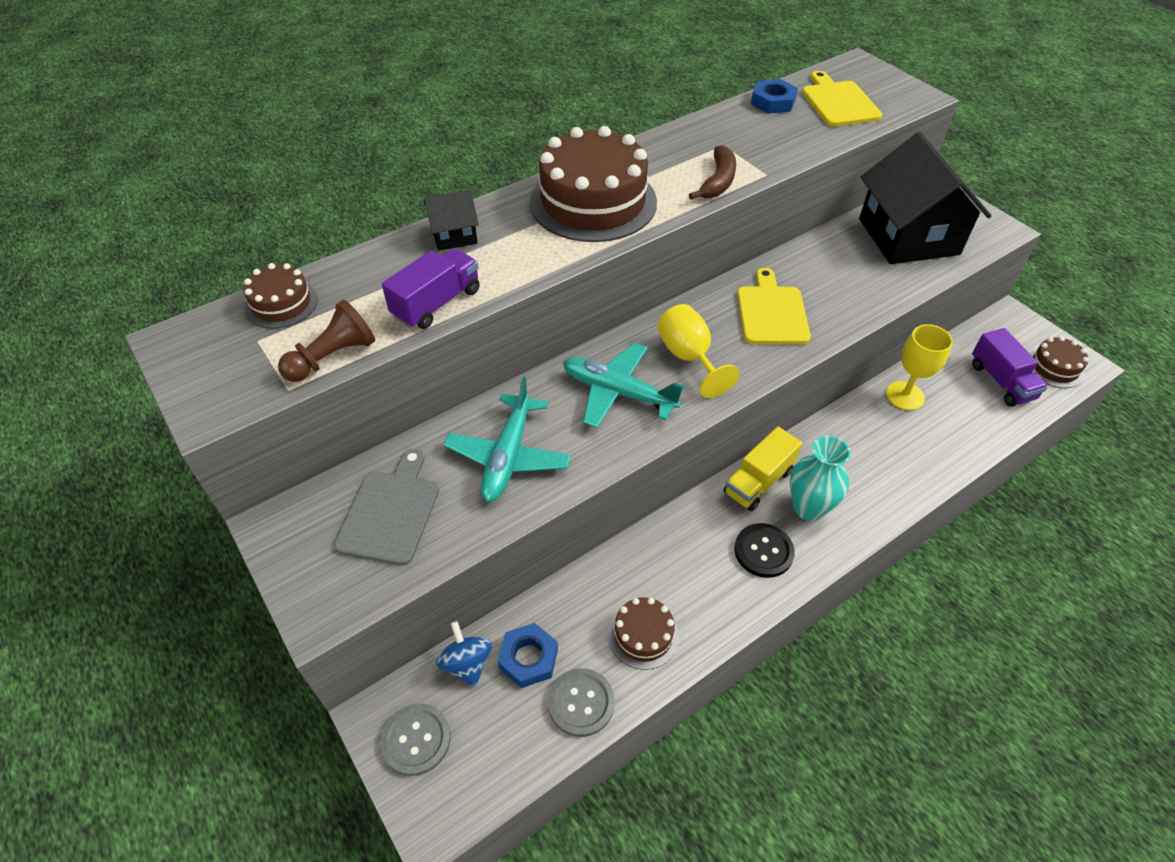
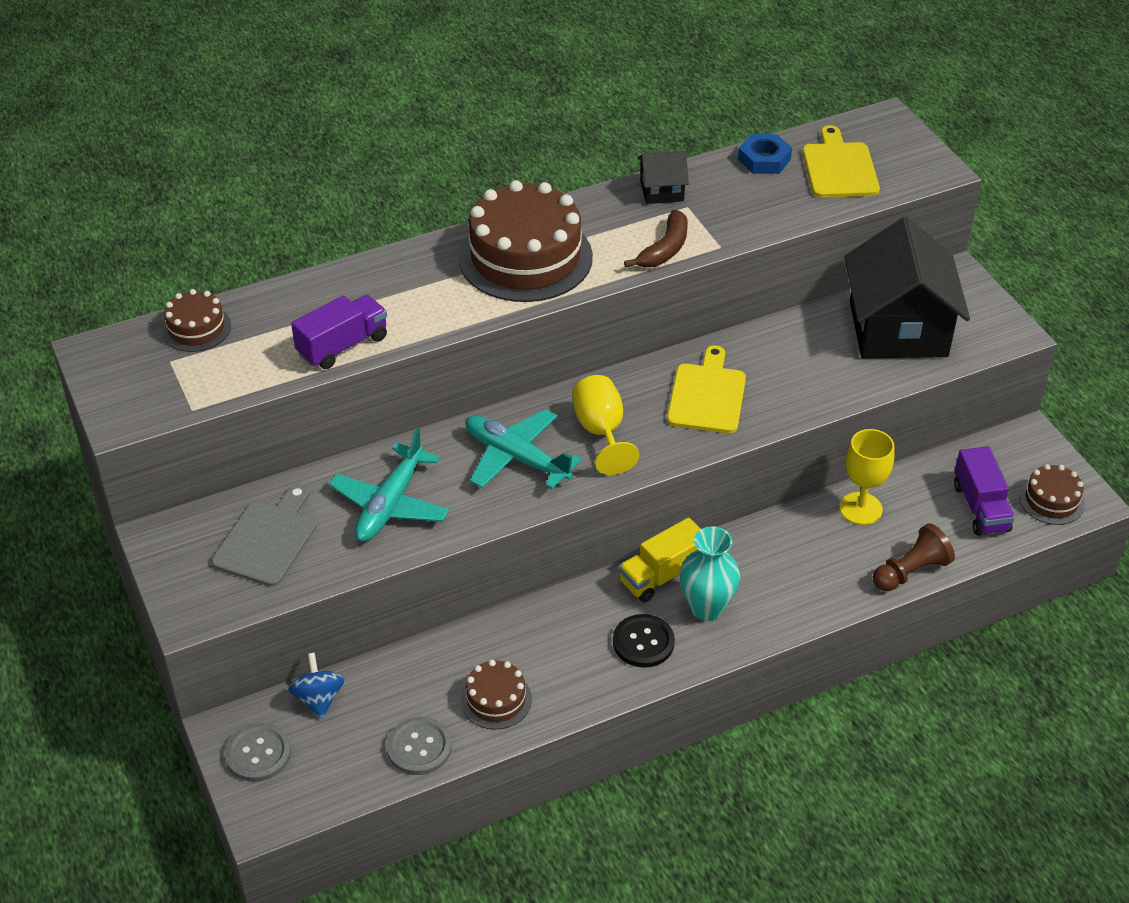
camera: 10 degrees right, 5 degrees down
(333, 357) = (236, 385): brown pawn -> brown pawn (911, 571)
(454, 235) = (374, 277): black house -> black house (662, 190)
(528, 658) = (378, 703): blue nut -> none

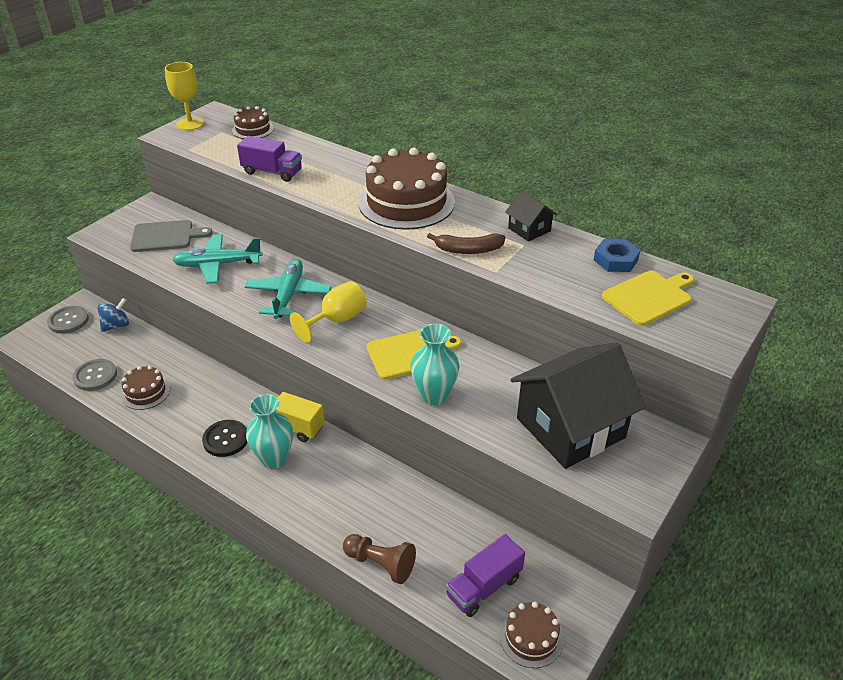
camera: 60 degrees right, 5 degrees down
(788, 403) = (434, 395): none -> turquoise vase
(860, 509) = (426, 509): yellow goblet -> yellow goblet (190, 124)

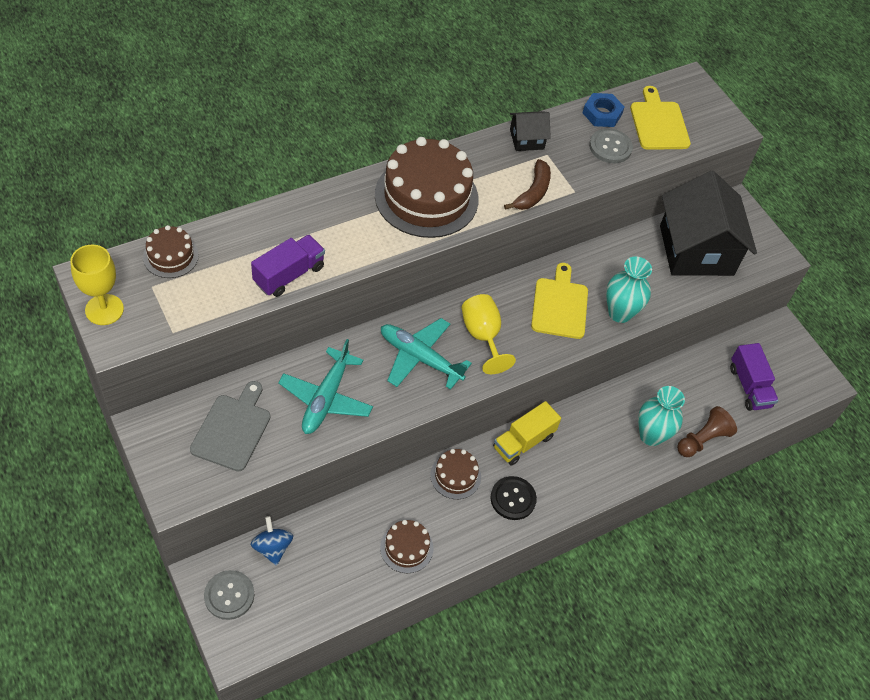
camera: 70 degrees left, 15 degrees up
(95, 376) = (351, 589): grey button -> grey button (610, 147)
(274, 459) = (557, 469): turquoise vase -> turquoise vase (651, 435)
(531, 637) = (799, 381): brown cake -> brown cake (455, 476)

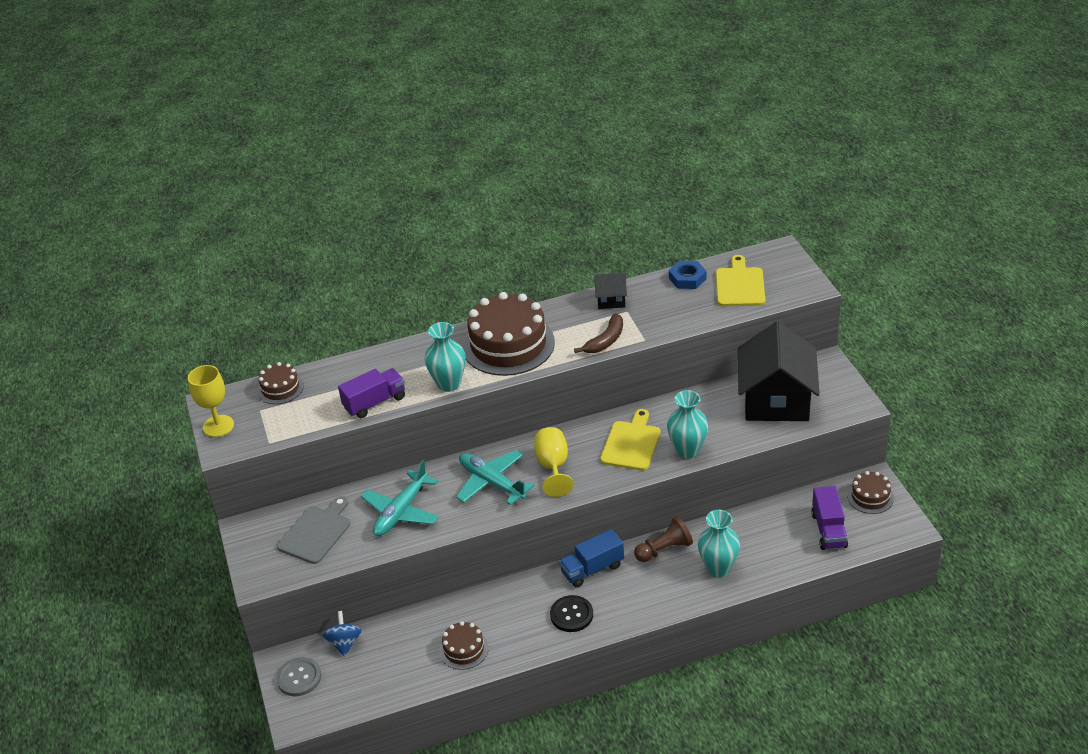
camera: 20 degrees right, 15 degrees down
(370, 249) = (449, 384): none -> turquoise vase
(455, 476) = (522, 594): brown cake -> brown cake (870, 497)
(523, 442) = (592, 569): yellow truck -> blue truck
(610, 147) = (688, 305): grey button -> none
(702, 439) = (769, 573): brown pawn -> brown pawn (664, 549)

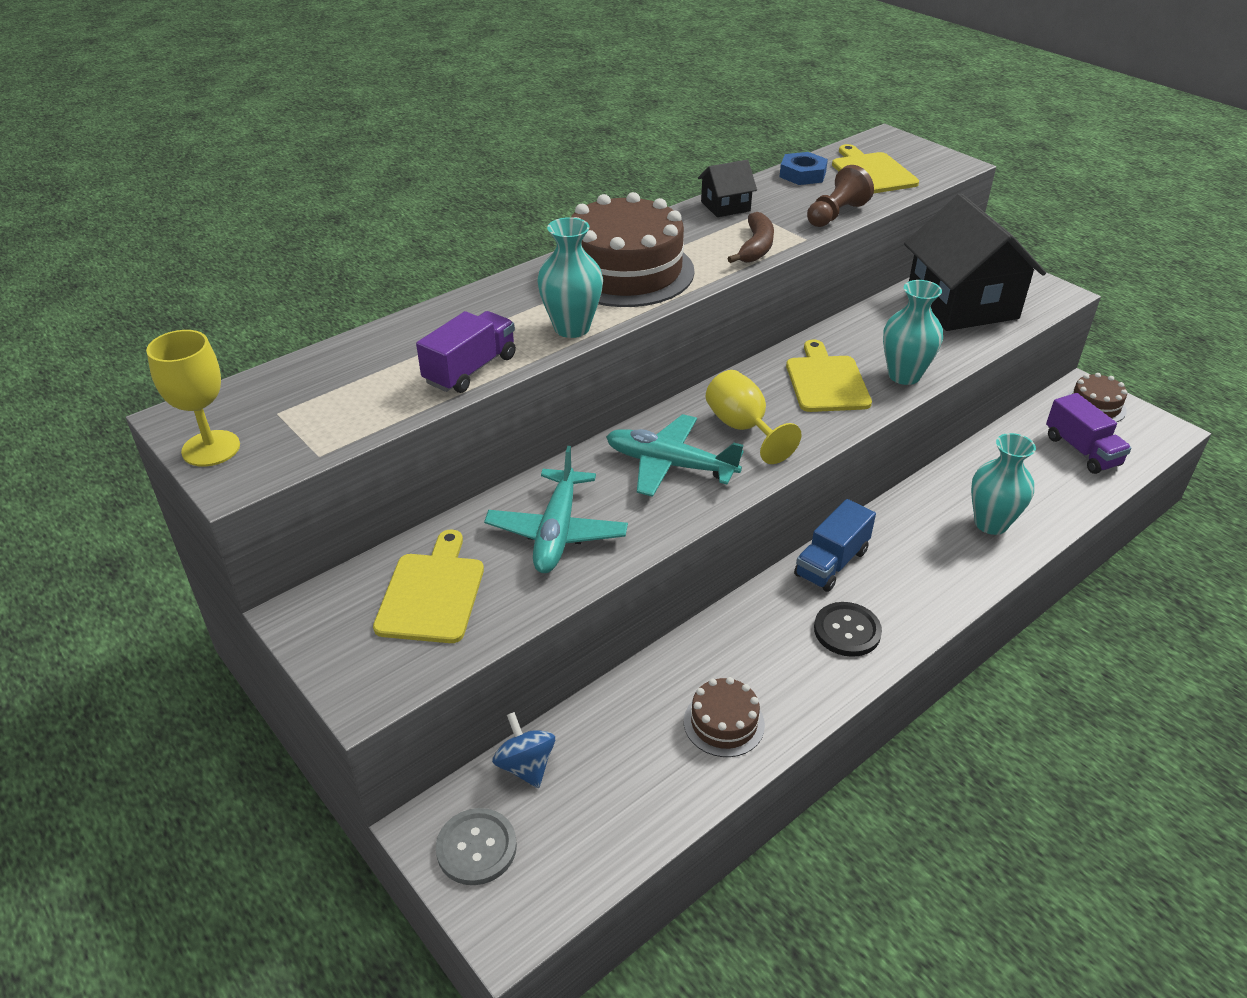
camera: 25 degrees left, 0 degrees up
(280, 388) = (298, 378): brown cake -> none
(316, 532) = (432, 593): grey cutting board -> yellow cutting board
(664, 549) = (906, 516): brown pawn -> brown pawn (836, 214)

